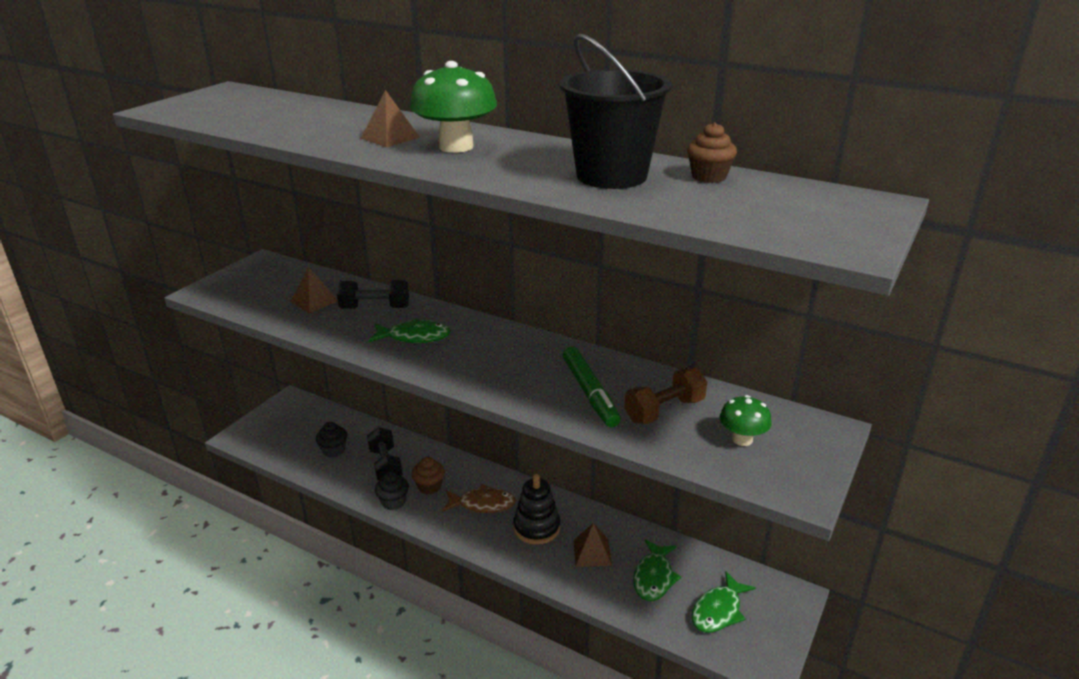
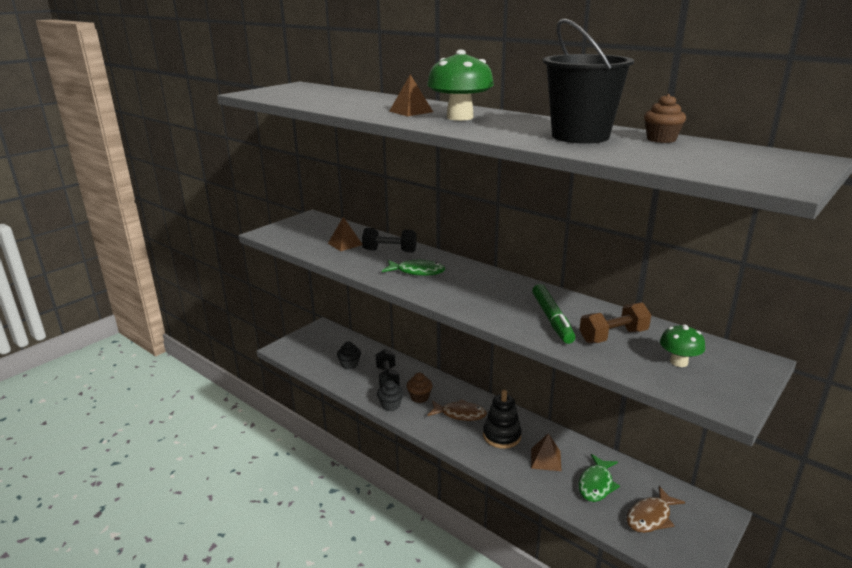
camera: 10 degrees right, 5 degrees down
(718, 611) = (650, 517): green fish -> brown fish

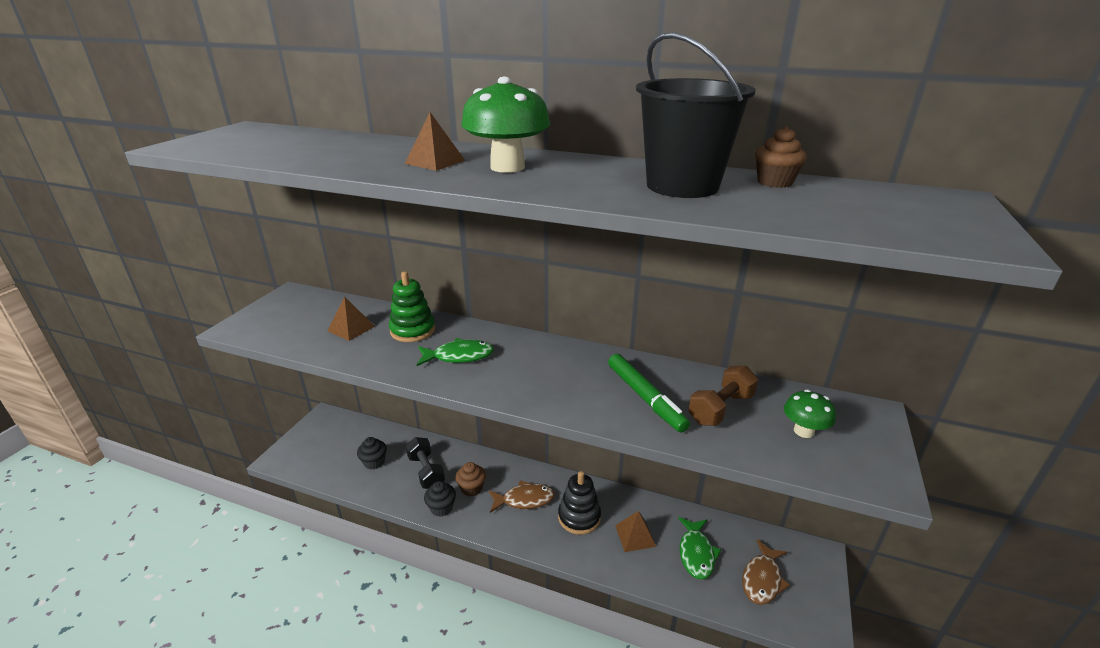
camera: 20 degrees left, 5 degrees up
(389, 251) = (413, 330): black dumbbell -> green stacking toy

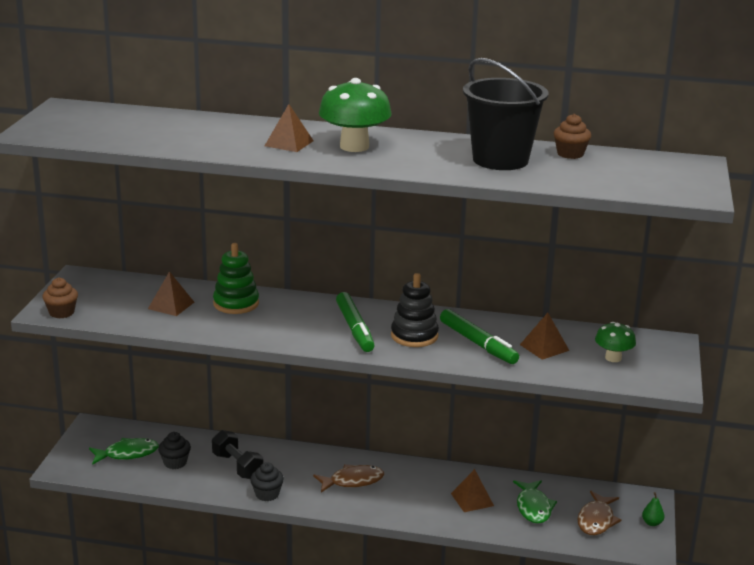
camera: 10 degrees left, 5 degrees down
(459, 356) = (295, 322): green fish -> green fish (127, 454)
(471, 488) = (293, 476): brown cupcake -> brown cupcake (61, 312)
(517, 368) = (355, 329): none -> green marker
(579, 517) = (413, 490): black stacking toy -> black stacking toy (414, 336)
(720, 409) = (544, 347): brown dumbbell -> brown pyramid
(823, 590) = (652, 523): none -> green pear

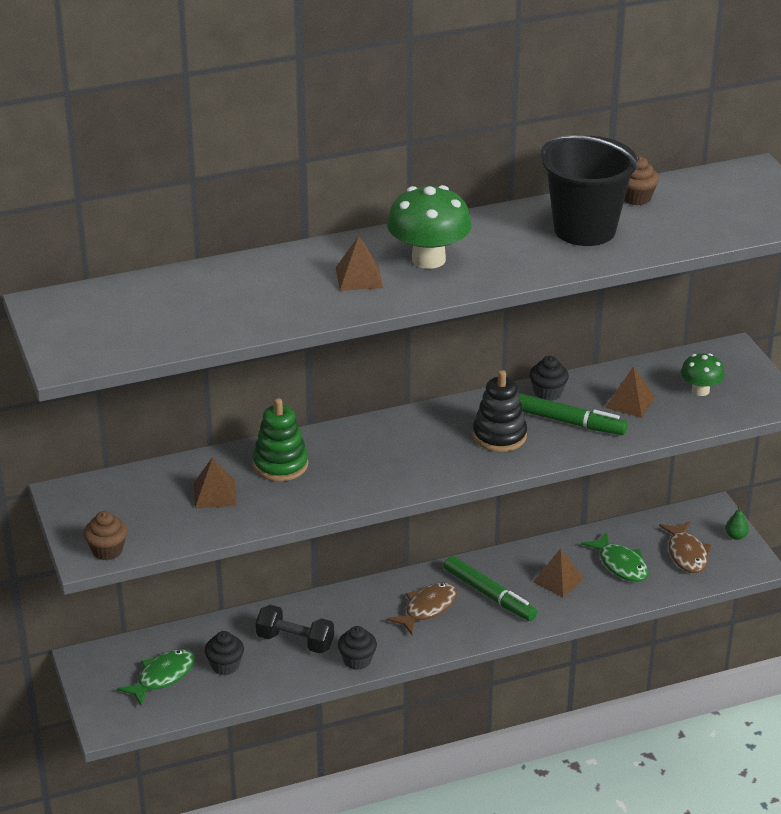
camera: 30 degrees left, 10 degrees up
(355, 329) = (434, 449): green marker -> green marker (489, 595)
(484, 322) = (548, 393): none -> black cupcake

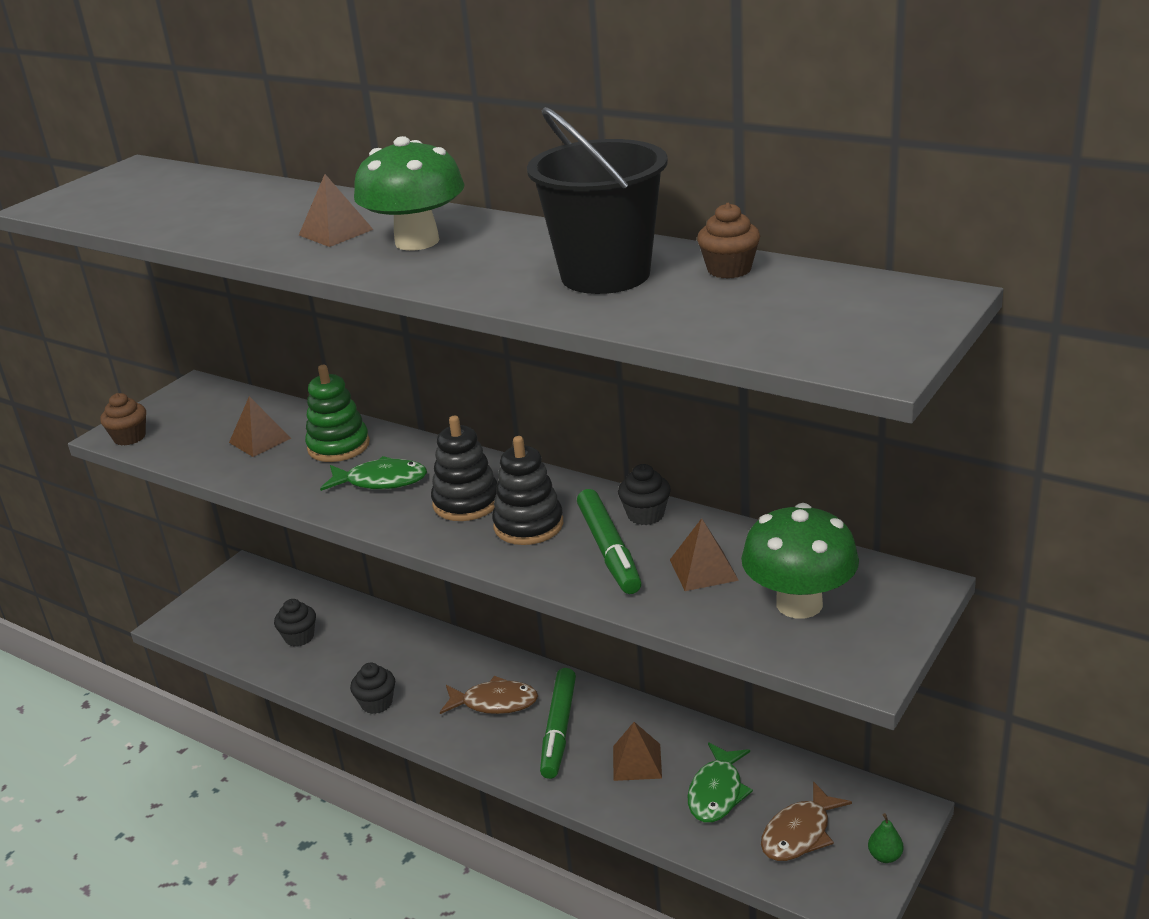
camera: 55 degrees right, 5 degrees down
(162, 677) = (255, 615): green fish -> green fish (381, 481)
(295, 641) = (367, 655): black dumbbell -> none
(438, 446) = (466, 502): none -> black stacking toy
(700, 390) = (799, 604): green mushroom -> green mushroom, size x1.73

